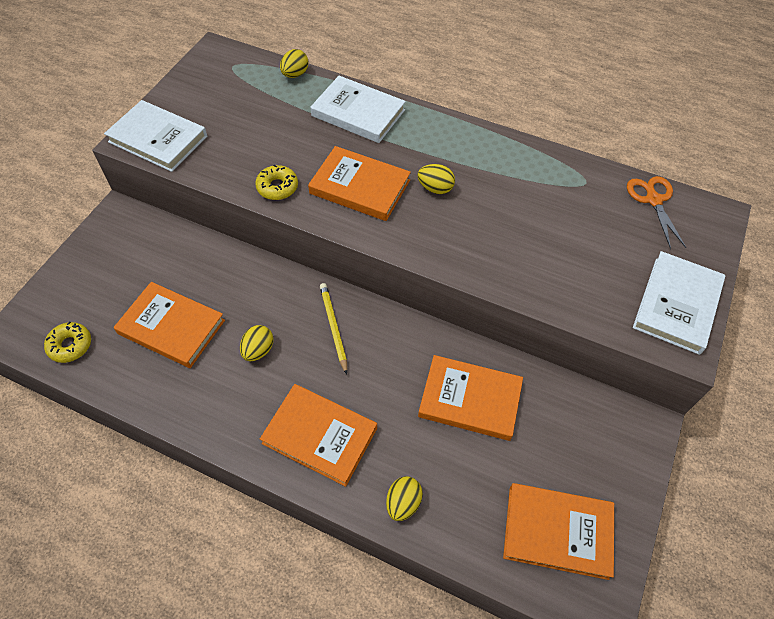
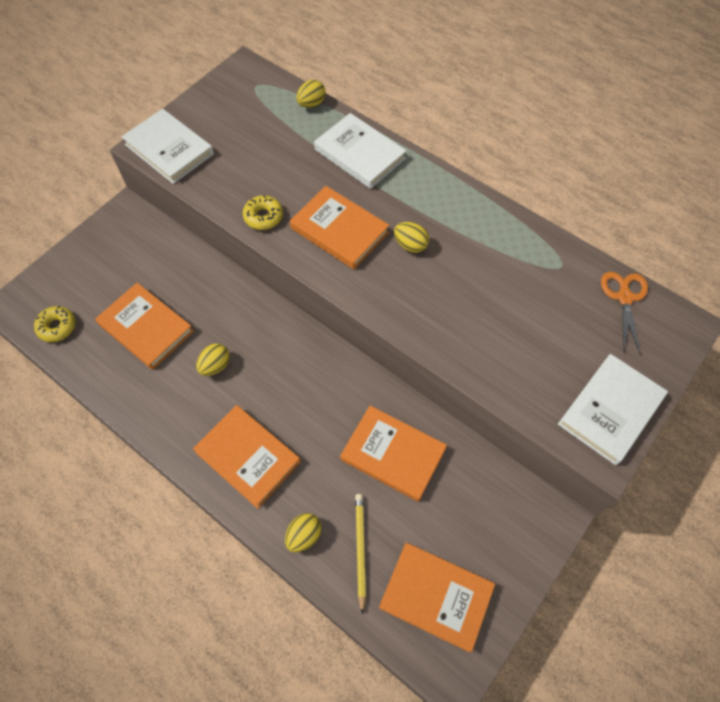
camera: 15 degrees right, 5 degrees up
(333, 327) = (288, 358): yellow pencil -> yellow pencil (360, 550)

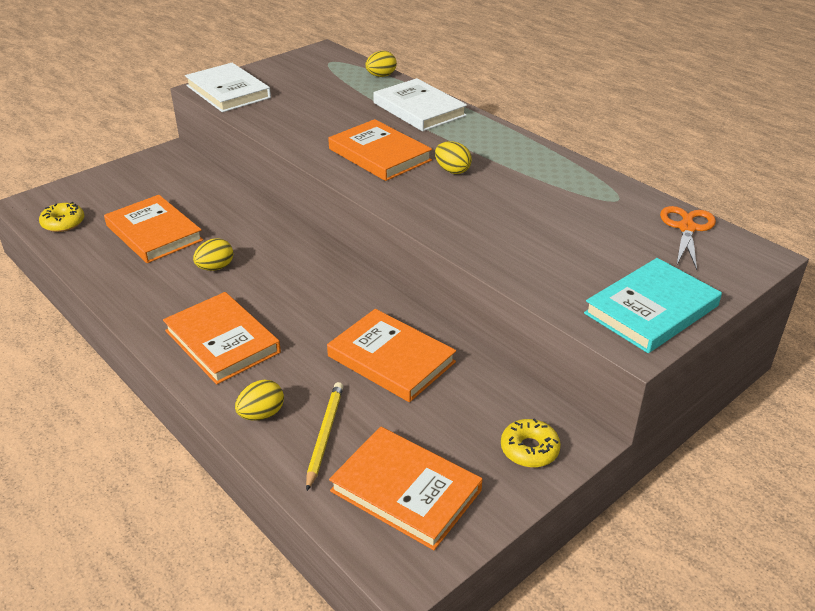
camera: 10 degrees right, 25 degrees down
(263, 216) = (304, 139): yellow donut -> yellow donut (529, 449)
(610, 410) = (651, 309): white book -> turquoise book

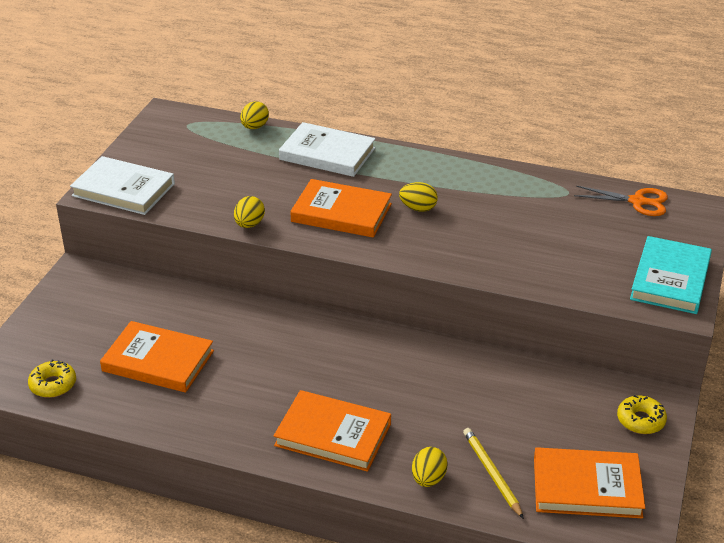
camera: 30 degrees left, 0 degrees up
(215, 268) = (254, 372): yellow egg -> yellow egg (249, 224)
(391, 359) = (482, 393): orange book -> none
(687, 228) = (637, 201): orange scissors -> orange scissors turned 120 degrees clockwise

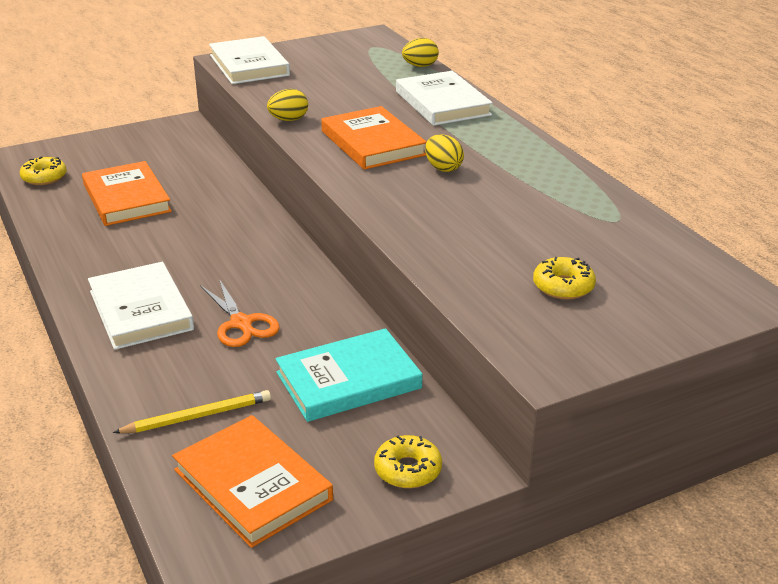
camera: 45 degrees right, 5 degrees down
(333, 434) = (141, 310): orange book -> white book
(428, 479) = (144, 385): yellow egg -> none
(492, 474) = (197, 416): yellow pencil -> yellow pencil turned 45 degrees clockwise
(612, 254) = (563, 286): none -> yellow donut
(637, 201) = (682, 260): orange scissors -> orange scissors (241, 323)
(670, 279) = (587, 337): turquoise book -> turquoise book (348, 380)

